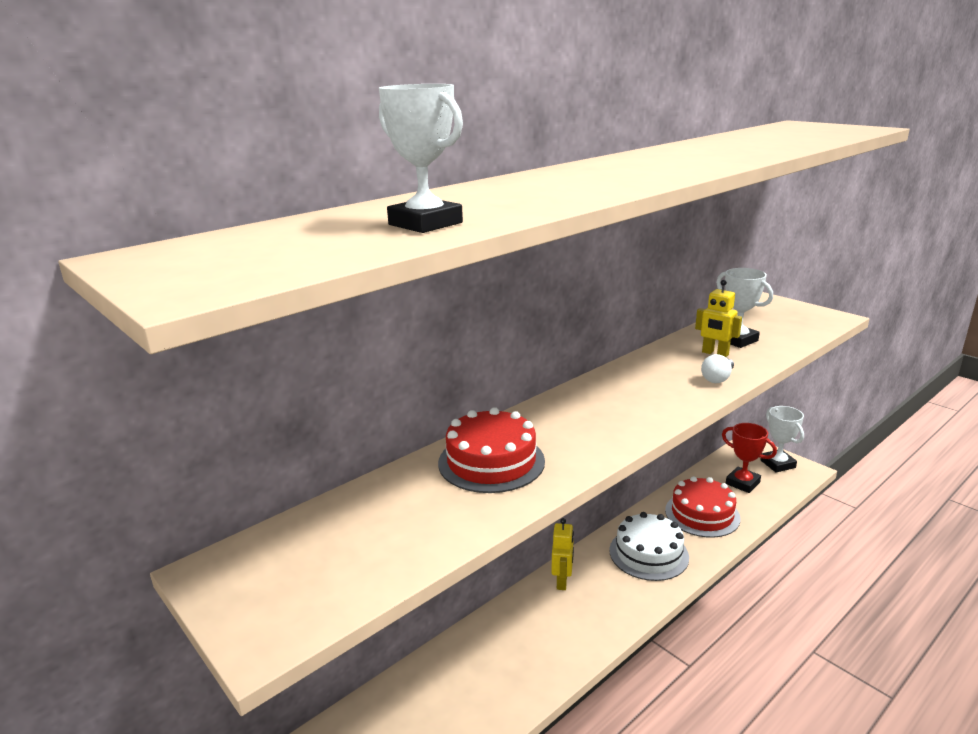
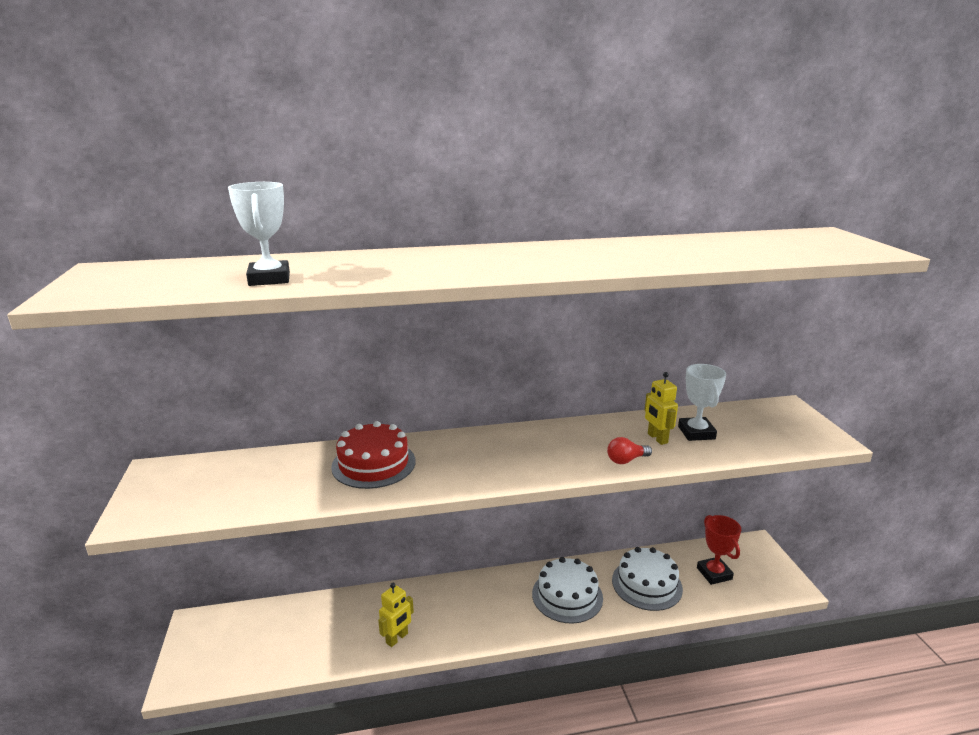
camera: 30 degrees right, 0 degrees up
(562, 581) = (480, 586): yellow robot -> yellow robot (397, 638)
(702, 514) = (646, 584): red cake -> white cake
(717, 378) = (626, 460): white light bulb -> red light bulb
(777, 464) = (769, 570): white trophy -> none

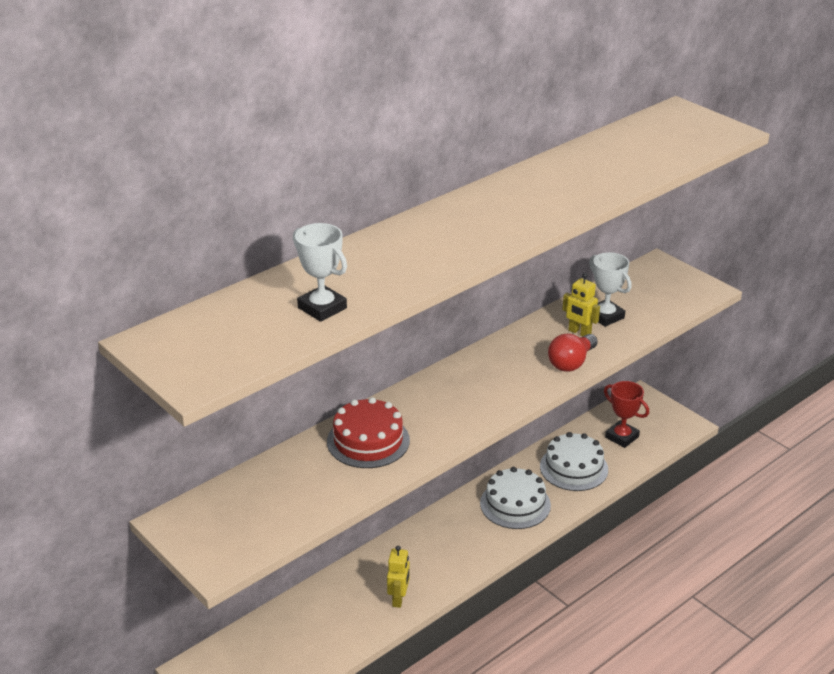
camera: 30 degrees left, 10 degrees up
(626, 460) = (571, 363): red light bulb -> red light bulb, size x1.51

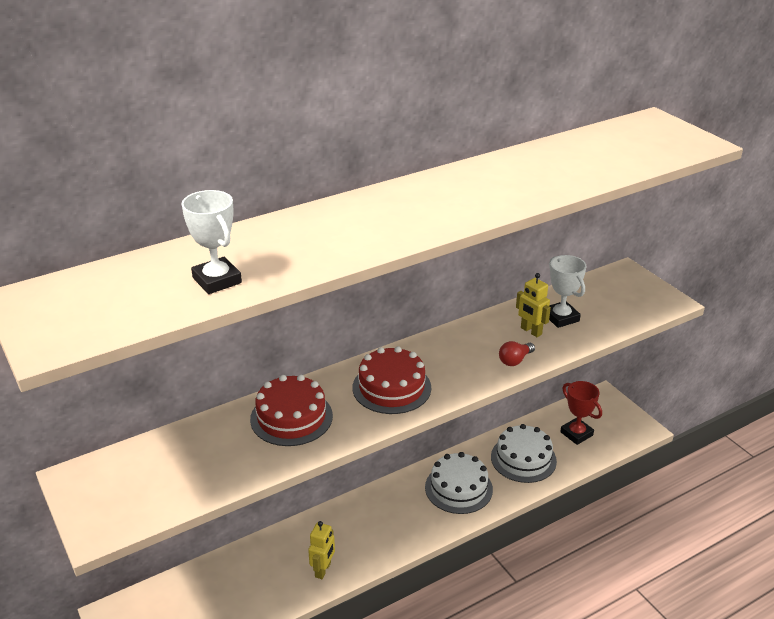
camera: 10 degrees right, 0 degrees up
(458, 402) = (391, 387): none -> red cake
(571, 363) = (515, 360): red light bulb -> red light bulb, size x0.66

